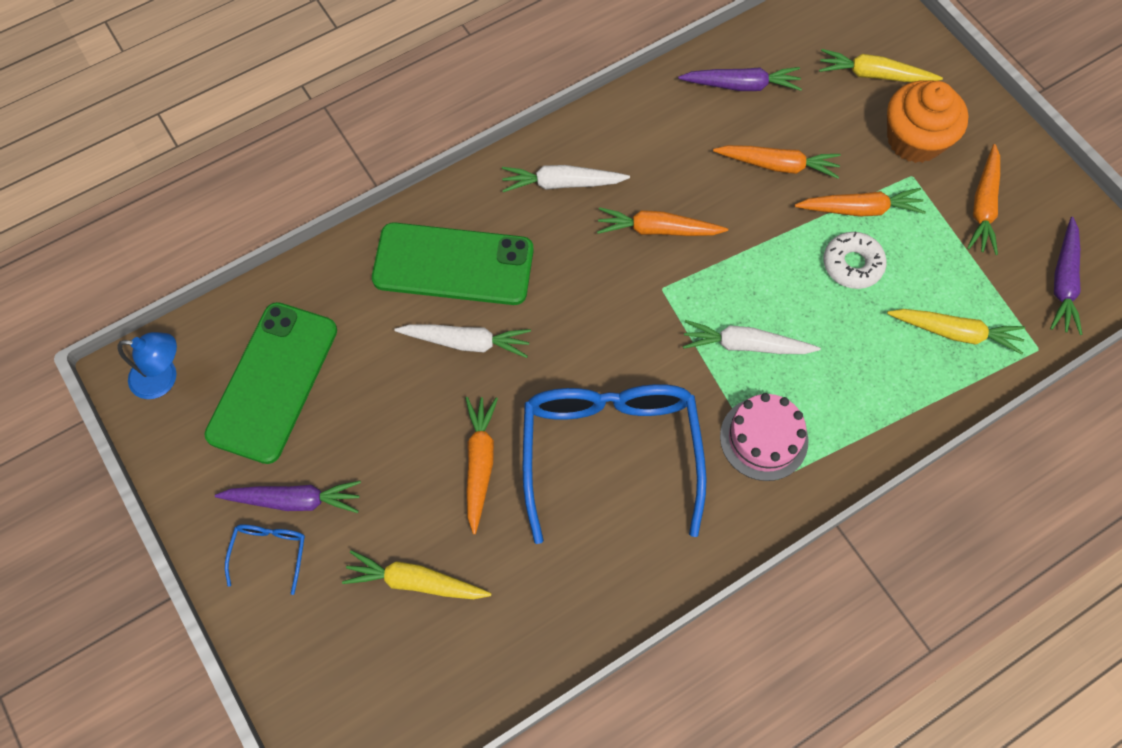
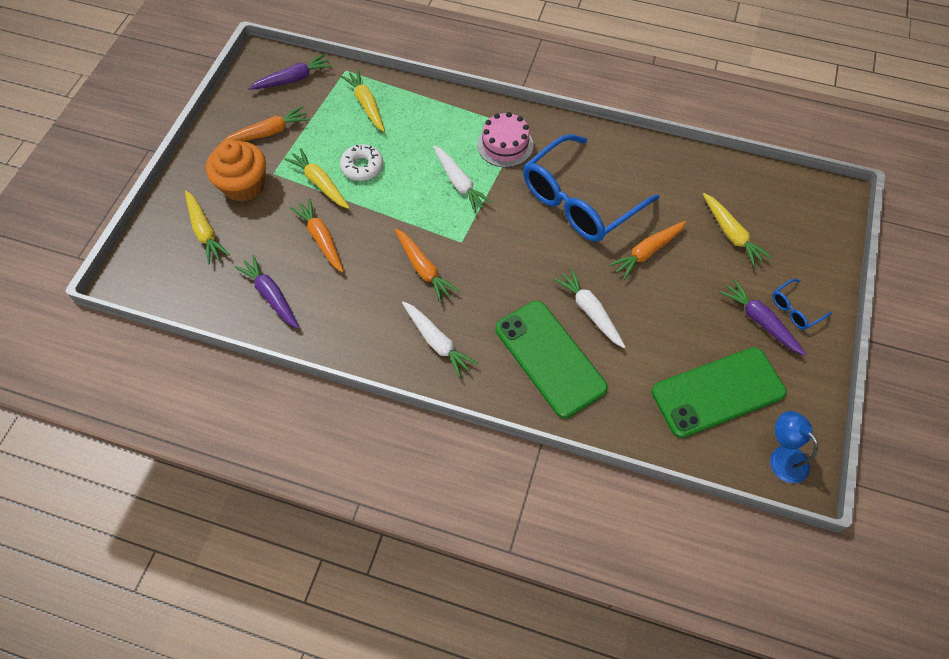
camera: 130 degrees left, 5 degrees down
(859, 209) = (320, 183): orange carrot -> yellow carrot

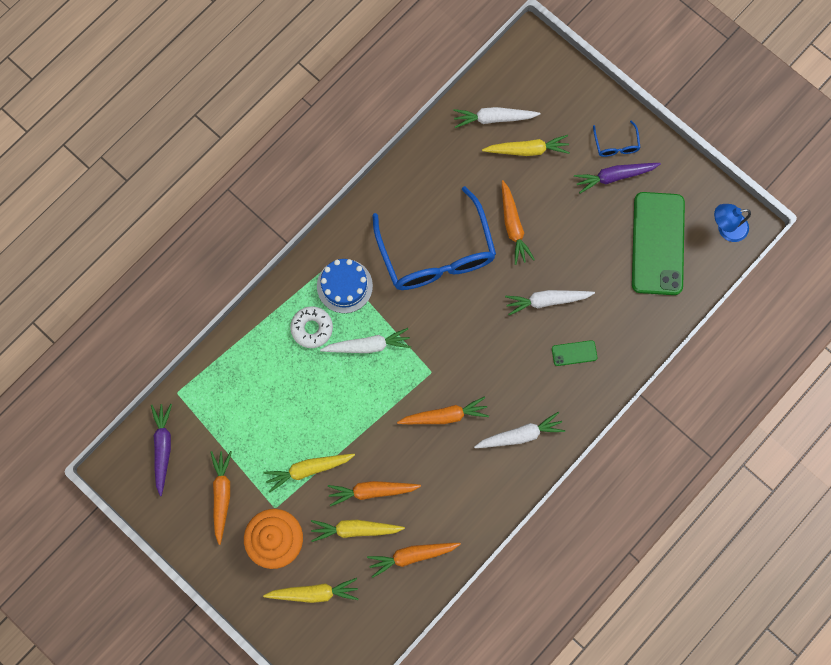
camera: 65 degrees left, 15 degrees up
(271, 295) = (412, 555): purple carrot -> orange carrot
(362, 167) = (307, 424): white donut -> white donut (312, 328)
(366, 105) = (233, 390): yellow carrot -> yellow carrot (355, 529)
(505, 145) = (344, 286): pink cake -> blue cake
(550, 358) = (574, 353): green phone -> green phone, size x0.41
(742, 195) = (494, 118): none -> white carrot

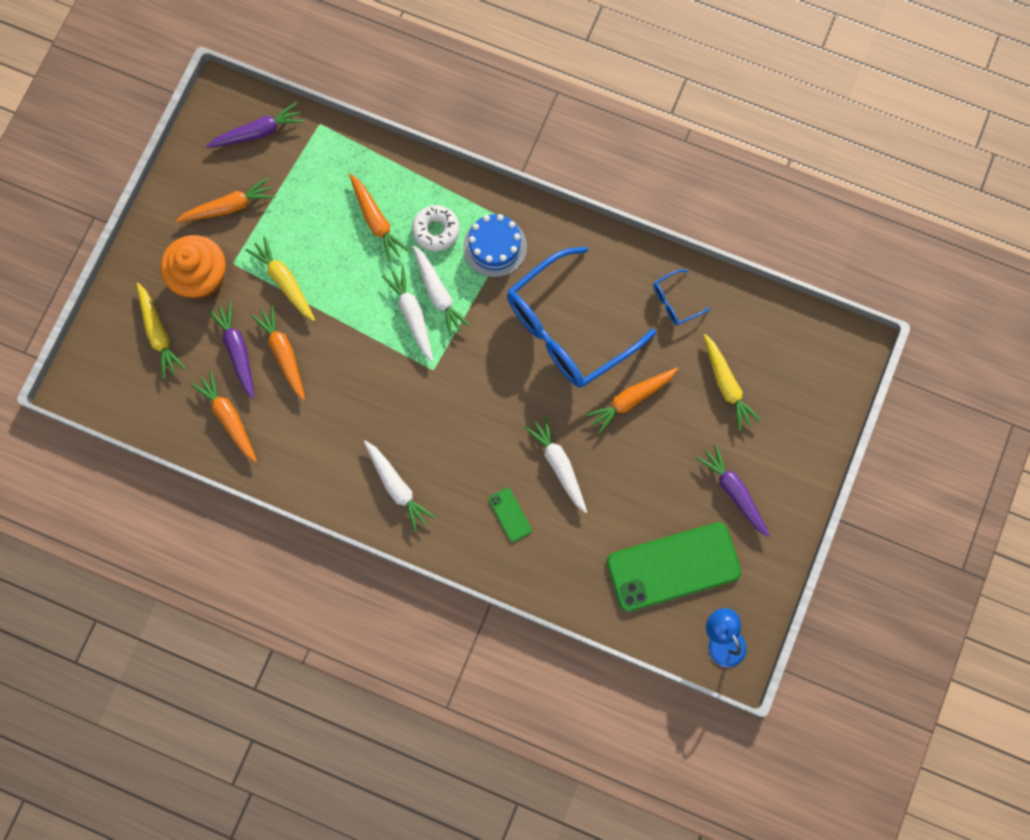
camera: 70 degrees right, 0 degrees up
(355, 529) = (237, 351): yellow carrot -> purple carrot
(444, 416) = (390, 400): orange carrot -> orange carrot (376, 221)
(494, 118) = (749, 336): white carrot -> white carrot (412, 315)
(616, 144) = (774, 481): blue glasses -> blue glasses (675, 301)

